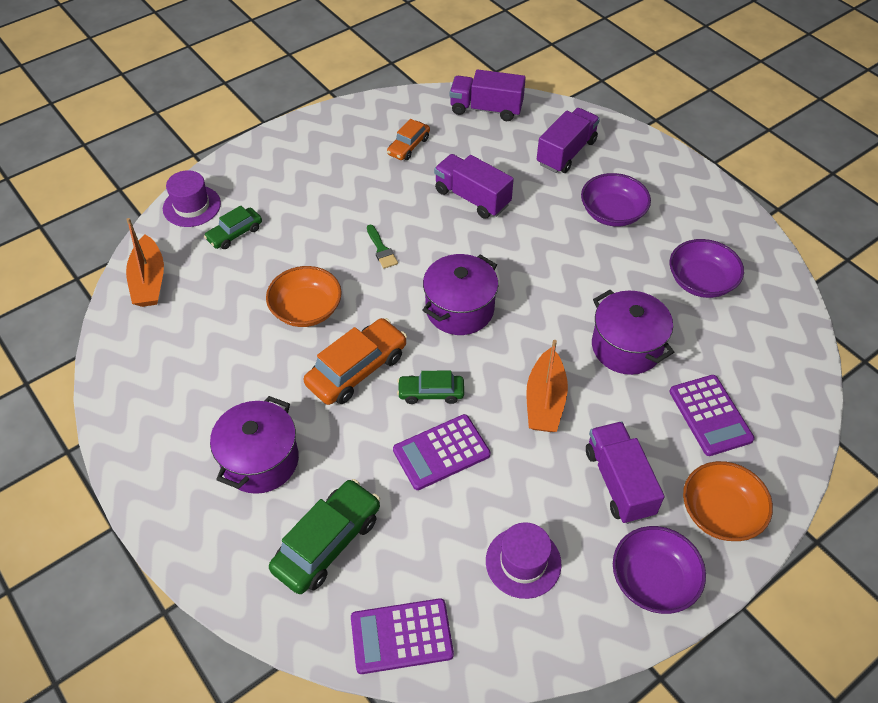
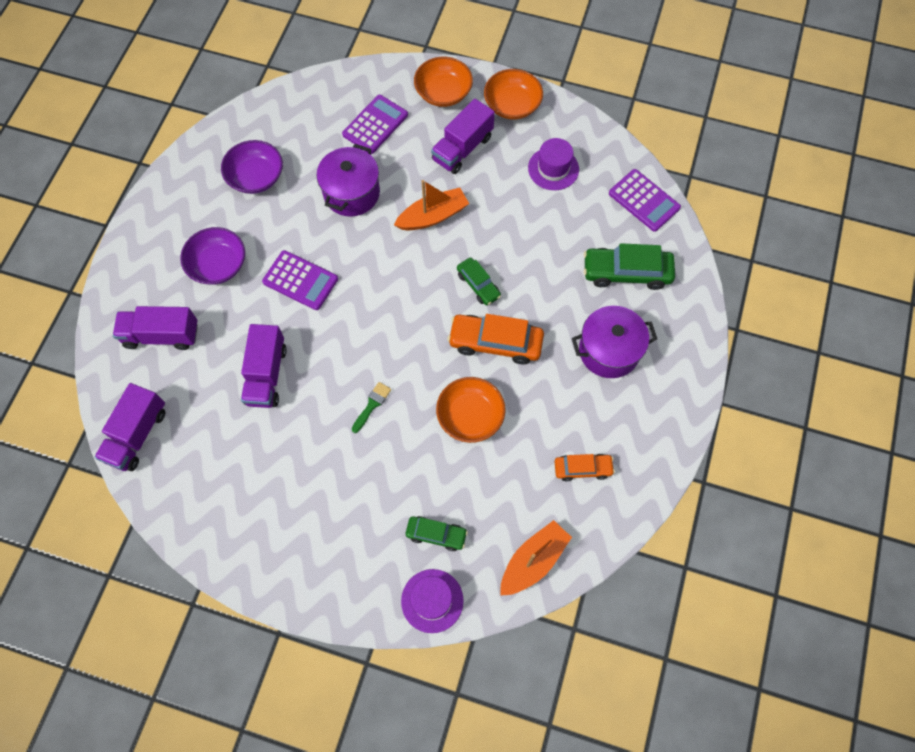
camera: 125 degrees left, 15 degrees up
(408, 146) = (232, 468): orange car -> orange car (582, 469)
(441, 452) = (517, 251): purple calculator -> purple calculator (300, 280)
(459, 309) = (392, 312): purple pot -> none
(486, 109) = (137, 435): purple truck -> purple truck turned 45 degrees clockwise
(653, 580) = (512, 105): purple bowl -> orange bowl

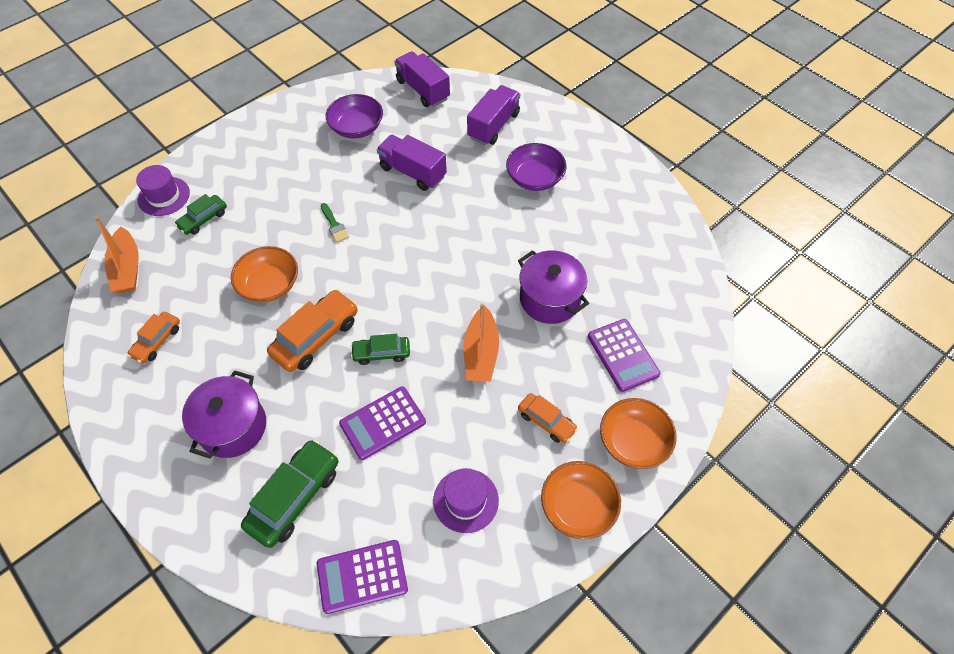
camera: 120 degrees right, 10 degrees down
(256, 177) = (612, 235): purple bowl -> purple bowl (356, 128)
(300, 280) = (482, 225): purple calculator -> purple calculator (382, 423)
(462, 148) = (546, 421): purple truck -> orange car

